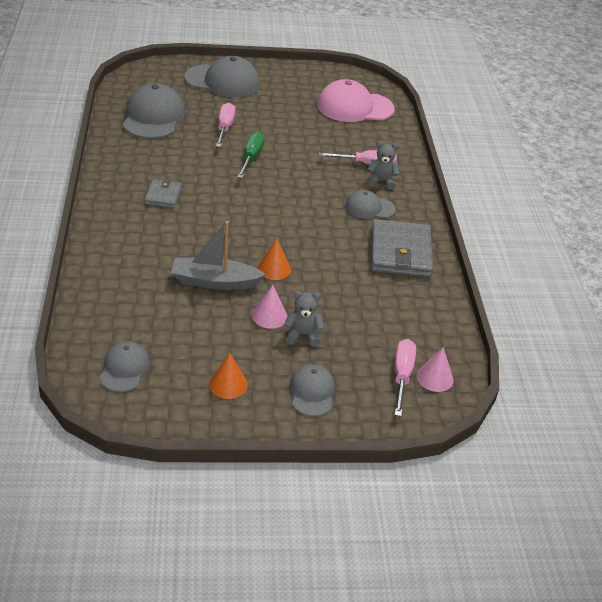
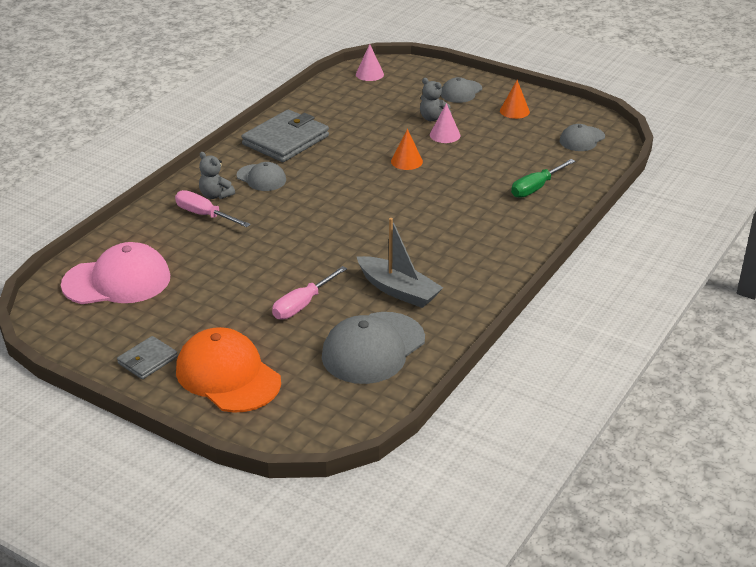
camera: 140 degrees left, 5 degrees down
(163, 196) = (446, 249): grey wallet -> grey wallet (147, 360)
(214, 282) = (466, 168): grey boat -> grey boat (398, 290)
(223, 81) = (227, 376): grey cap -> orange cap
(251, 157) = (313, 260): green screwdriver -> green screwdriver (536, 188)
(354, 107) = (117, 281): pink cap -> pink cap turned 45 degrees counterclockwise
(402, 375) = (390, 81): pink screwdriver -> none

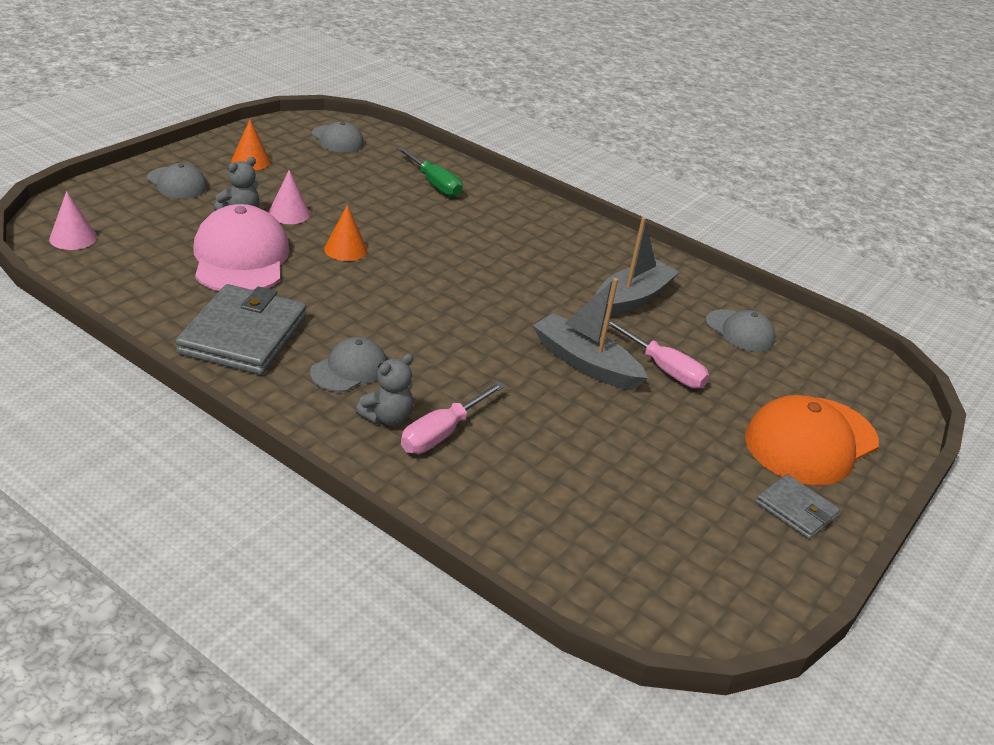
camera: 90 degrees left, 0 degrees up
(117, 281) = (614, 535): pink cap -> pink cap (240, 258)
(286, 140) = (243, 335): grey wallet -> grey wallet turned 60 degrees clockwise
(298, 268) = (585, 363): none -> grey boat
(373, 348) = (740, 331): grey cap -> grey cap, size x0.56

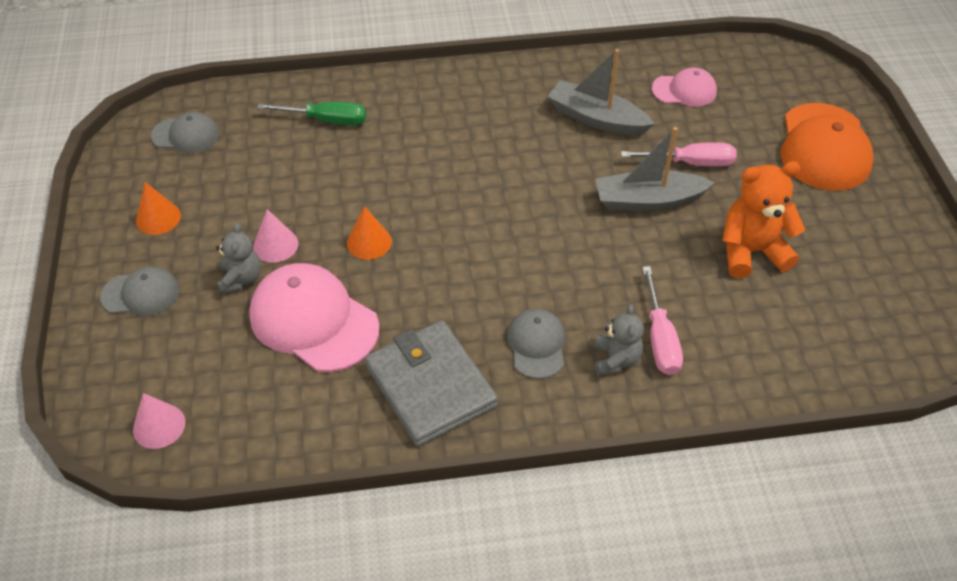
camera: 40 degrees left, 15 degrees up
(615, 447) = (751, 251): none -> orange teddy bear
(632, 299) = (596, 118): grey boat -> grey boat turned 60 degrees counterclockwise
(740, 331) = (684, 90): grey cap -> pink cap
(796, 510) = (881, 207): grey wallet -> none

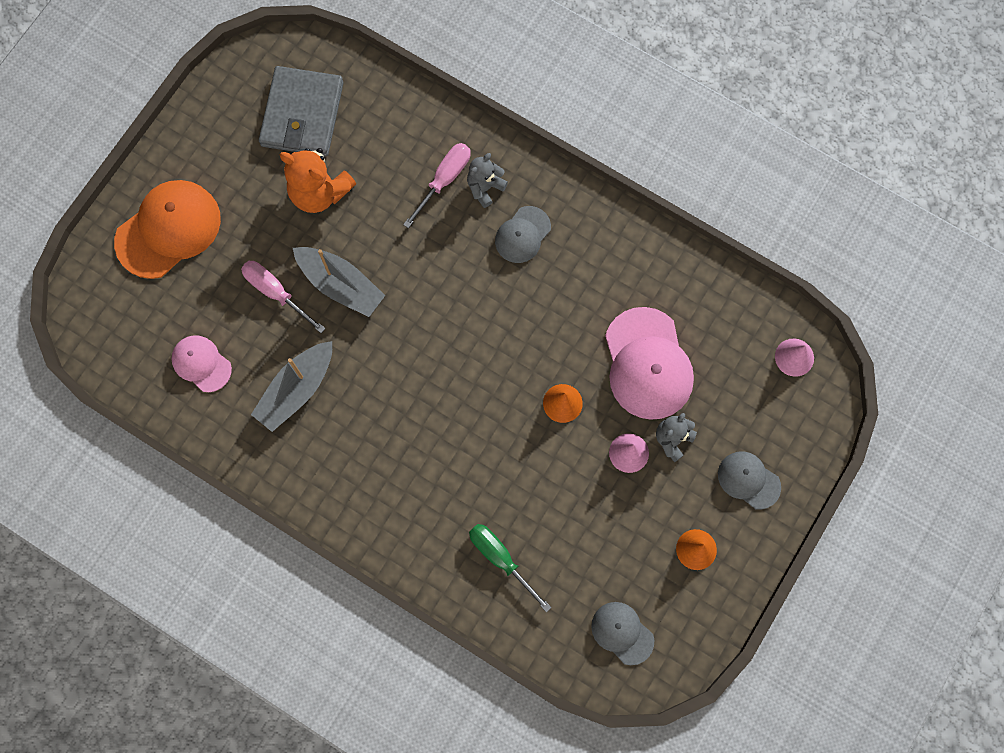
camera: 140 degrees left, 25 degrees up
(430, 386) = (611, 257): grey wallet -> grey wallet (302, 114)
(596, 118) = (296, 389): grey boat -> grey boat turned 60 degrees clockwise

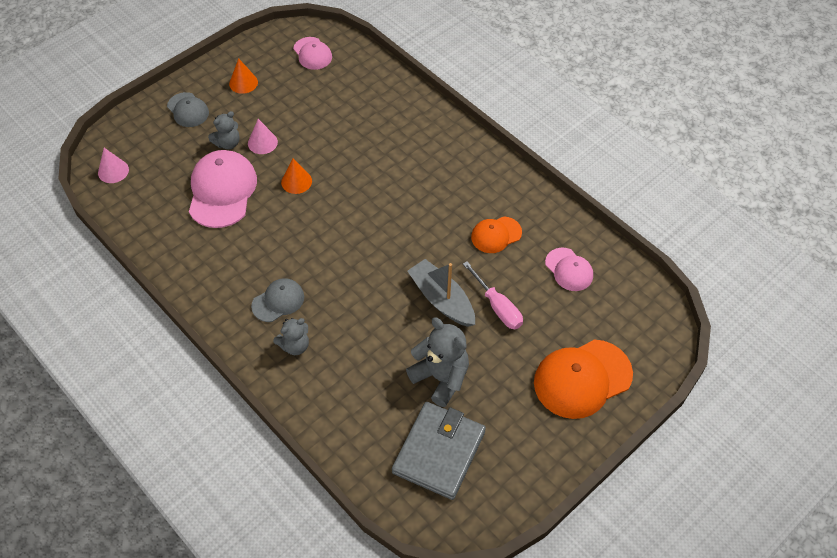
camera: 165 degrees left, 20 degrees down
(296, 389) = (496, 235): grey boat -> orange cap
(319, 192) = (440, 378): orange teddy bear -> grey teddy bear
(444, 180) = (327, 361): pink screwdriver -> none
(500, 558) = (377, 105): green screwdriver -> none
(622, 633) = (312, 53): grey cap -> pink cap

